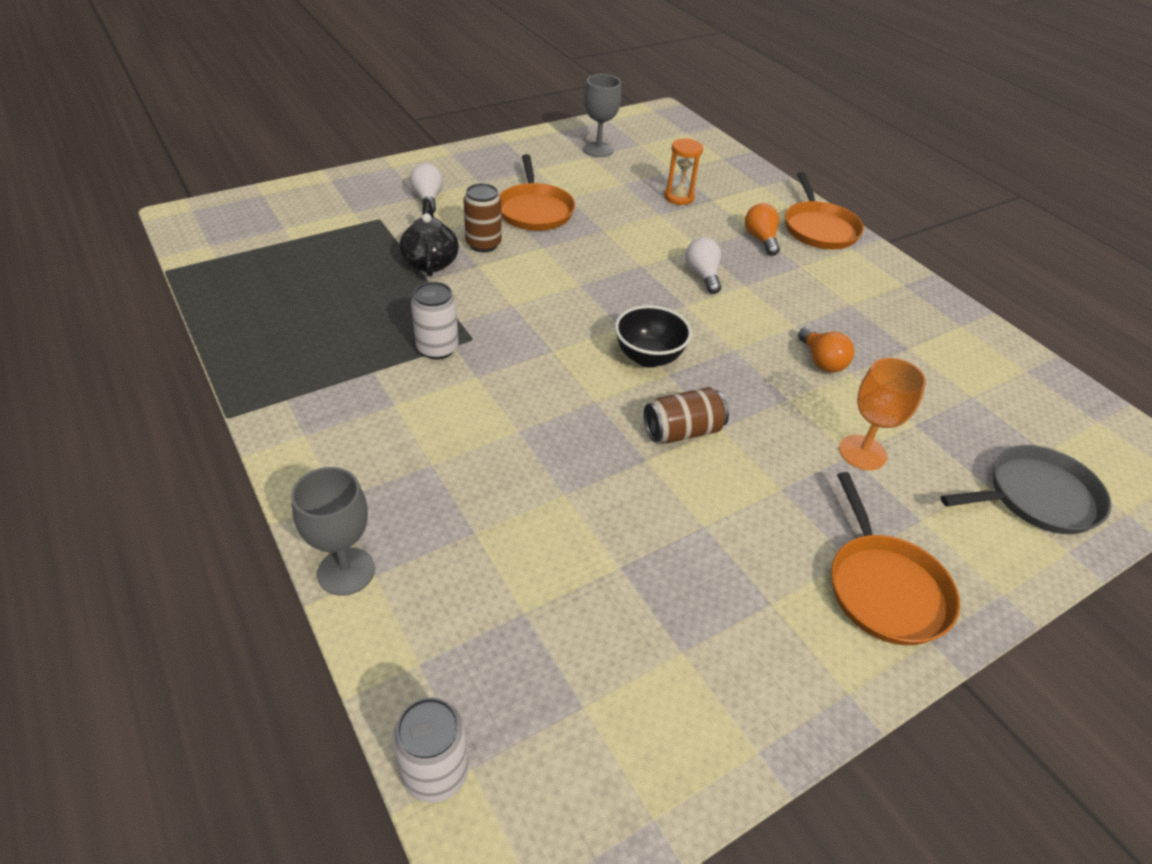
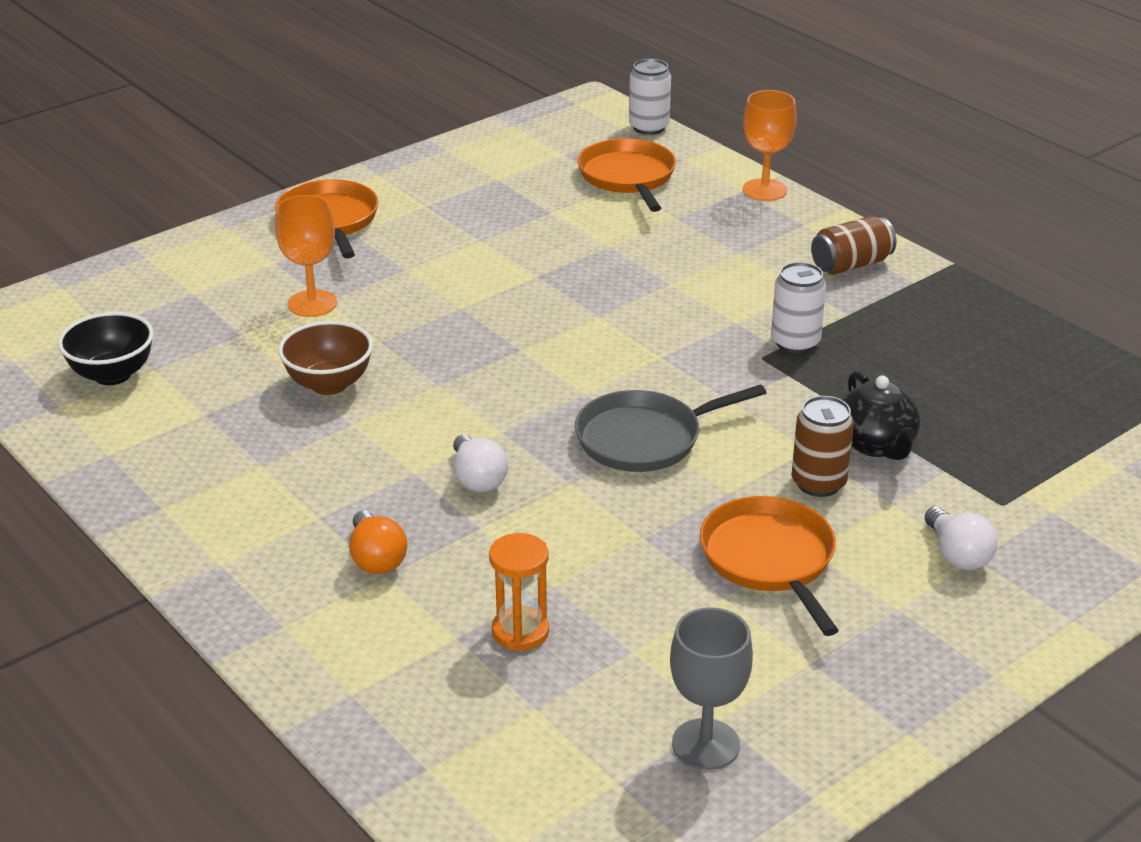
camera: 175 degrees right, 10 degrees down
(346, 571) = (764, 190): grey goblet -> orange goblet
(648, 357) = (545, 363): black bowl -> black bowl (112, 375)
(682, 431) = (501, 300): brown can -> brown can (851, 265)
(819, 229) = (264, 598): orange pan -> orange pan (628, 177)
(821, 361) = (329, 384): orange light bulb -> brown bowl
(1037, 497) = (146, 289): grey pan -> grey pan (644, 438)

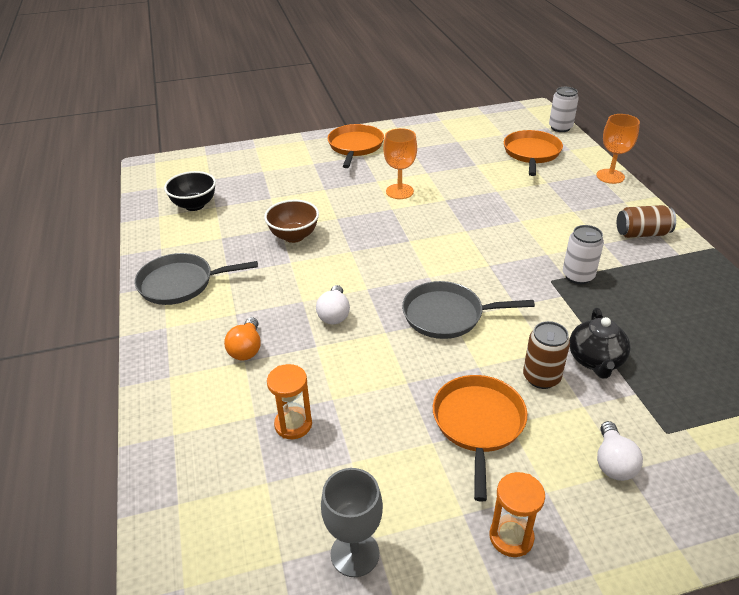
camera: 25 degrees right, 5 degrees up
(190, 498) = (180, 283): none -> grey pan
(312, 303) = (316, 189): orange goblet -> orange goblet (399, 191)
(882, 668) = (511, 537): none -> orange hourglass

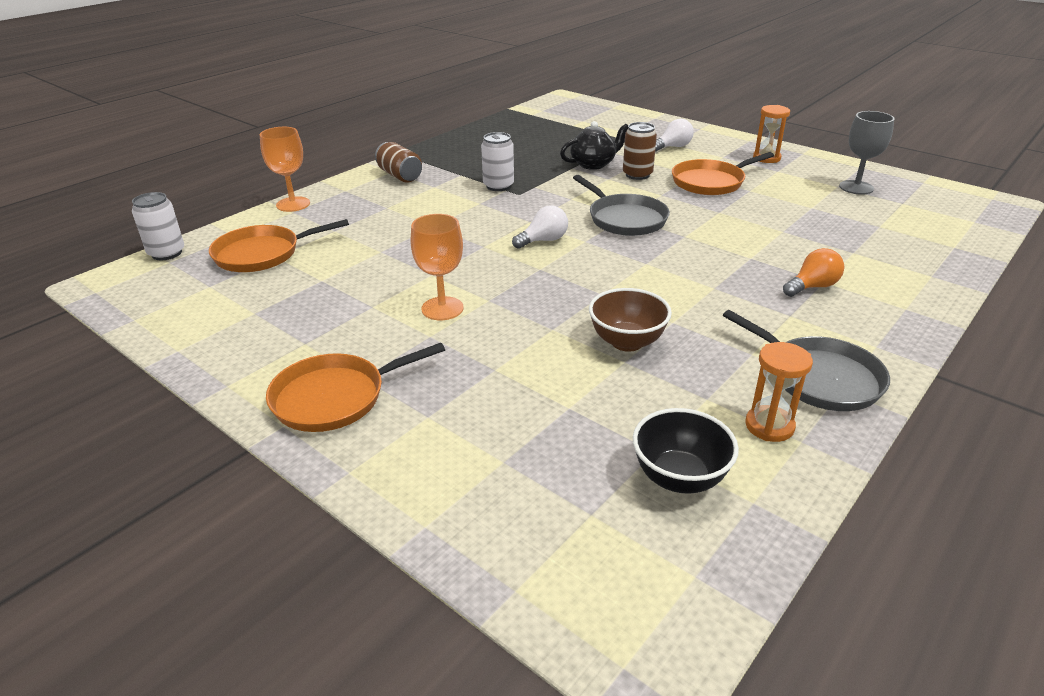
camera: 125 degrees left, 5 degrees down
(293, 424) = (829, 235): orange hourglass -> orange hourglass (769, 426)
(334, 314) = (703, 264): white light bulb -> white light bulb (543, 240)

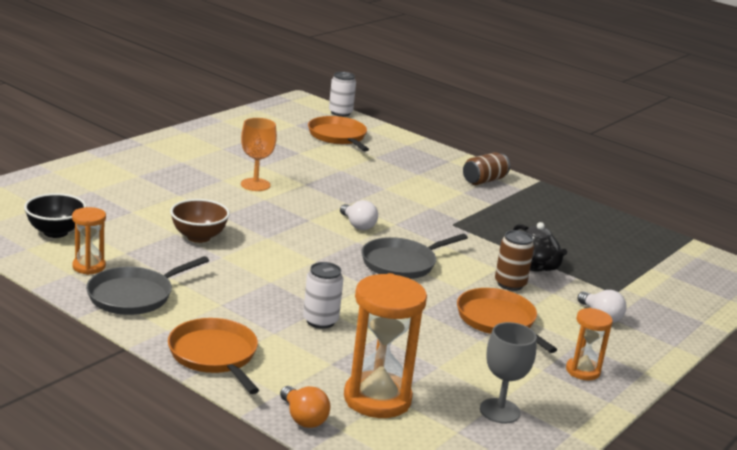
camera: 85 degrees right, 10 degrees down
(293, 204) = (420, 144): orange goblet -> none
(334, 397) = (164, 155): orange pan -> orange pan (214, 355)
(498, 186) = (468, 217): white can -> white can (320, 321)
(812, 287) = (265, 325): orange light bulb -> orange light bulb (303, 418)
(890, 232) = (377, 399): none -> orange hourglass

